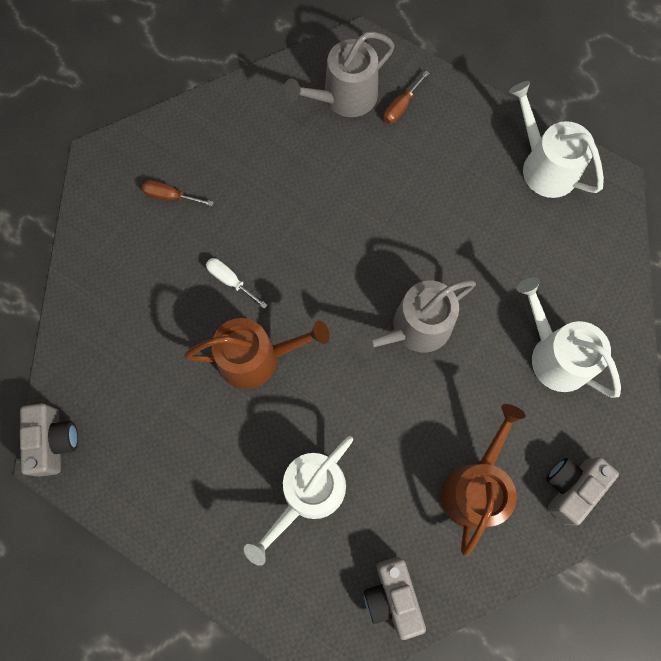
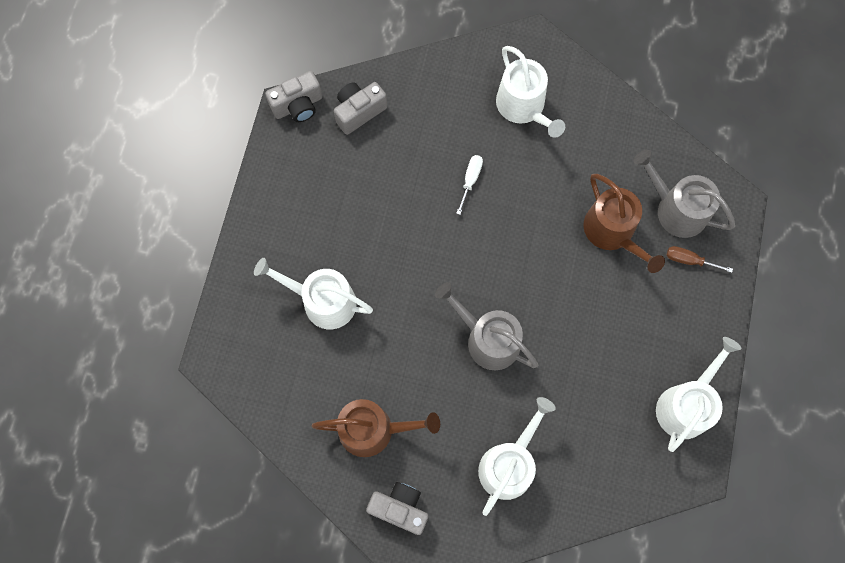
camera: 70 degrees right, 0 degrees up
(170, 196) = (523, 107): brown screwdriver -> white watering can
(256, 358) = (415, 223): brown watering can -> brown watering can (612, 232)
(392, 596) = (268, 391): grey camera -> grey camera (359, 112)

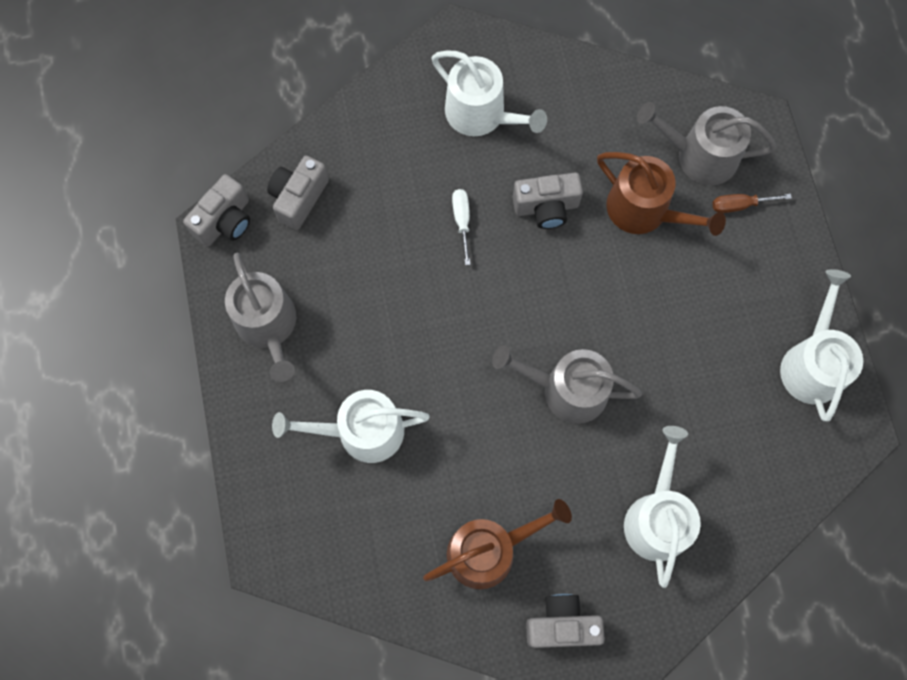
camera: 25 degrees left, 0 degrees up
(293, 195) = (268, 325): none -> grey watering can
(538, 197) = (546, 207): none -> grey camera

